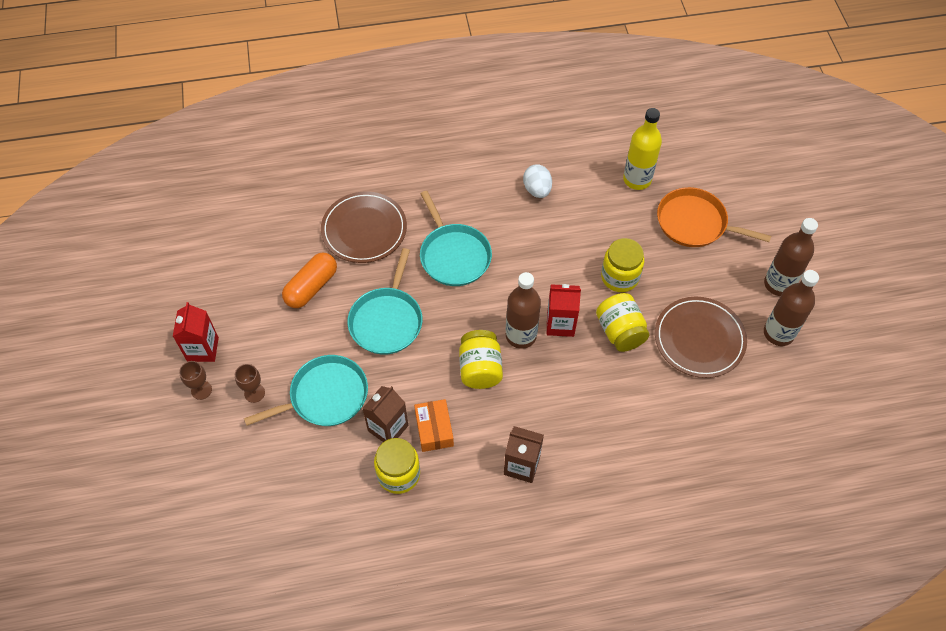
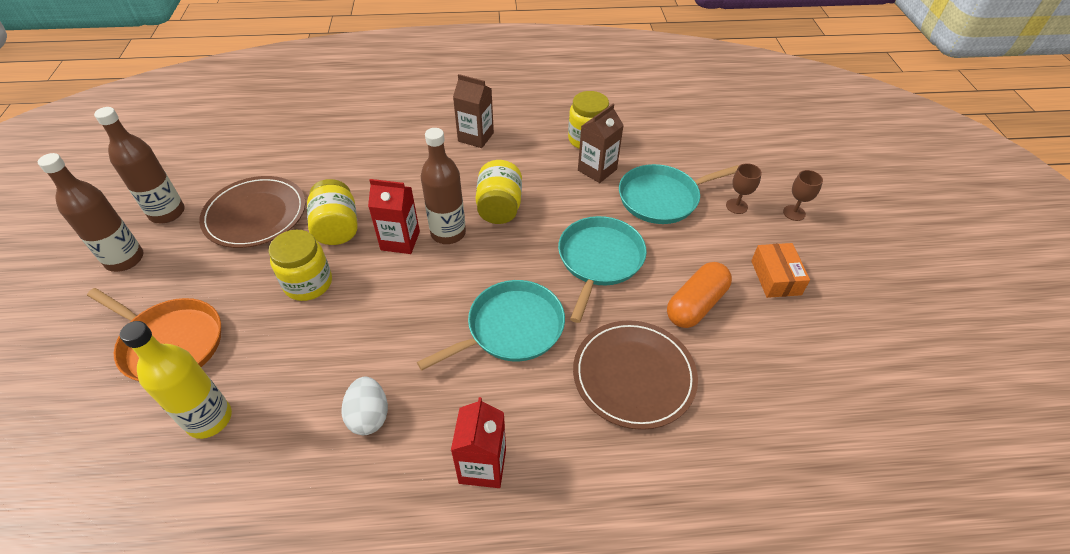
camera: 175 degrees left, 10 degrees down
(203, 349) = (808, 249): red carton -> red carton (482, 466)
(434, 429) = (552, 166): orange box -> orange box (775, 277)
(454, 255) = (511, 328): turquoise pan -> turquoise pan turned 75 degrees clockwise

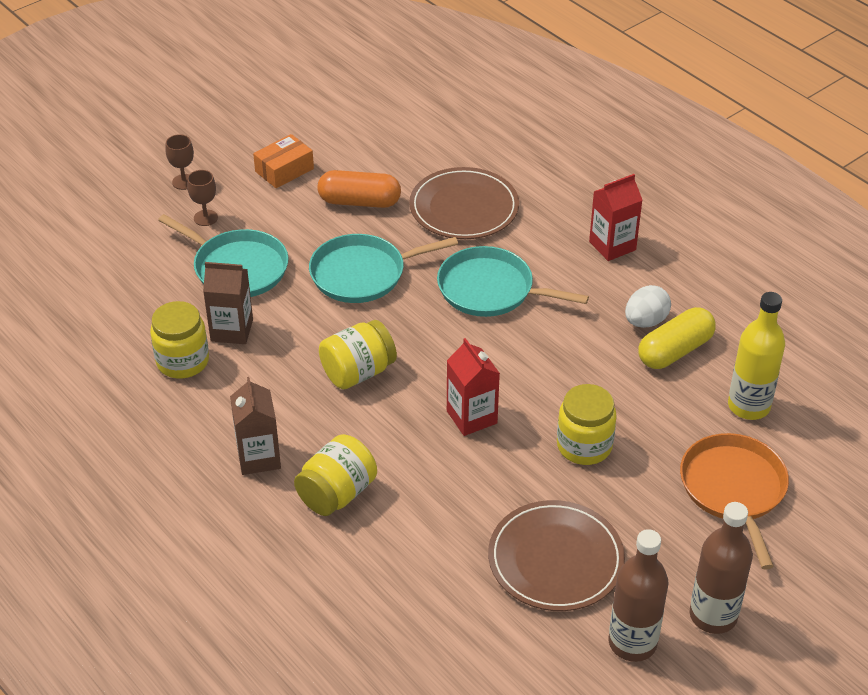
camera: 125 degrees left, 5 degrees down
(317, 412) = (675, 351): none -> yellow capsule
(337, 228) = (504, 476): yellow jar -> yellow jar (337, 493)
(448, 233) = (428, 389): brown bottle -> none

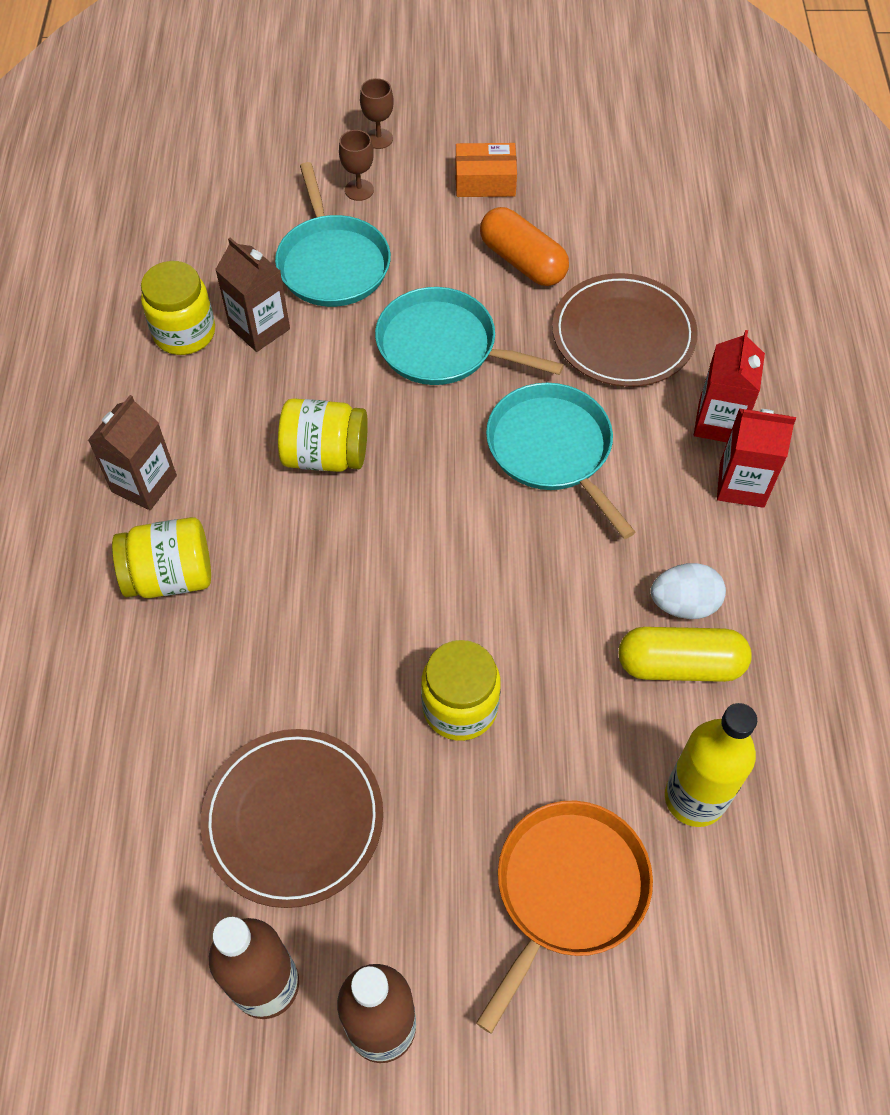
camera: 40 degrees right, 15 degrees up
(471, 417) = (381, 586): red carton -> red carton (719, 422)

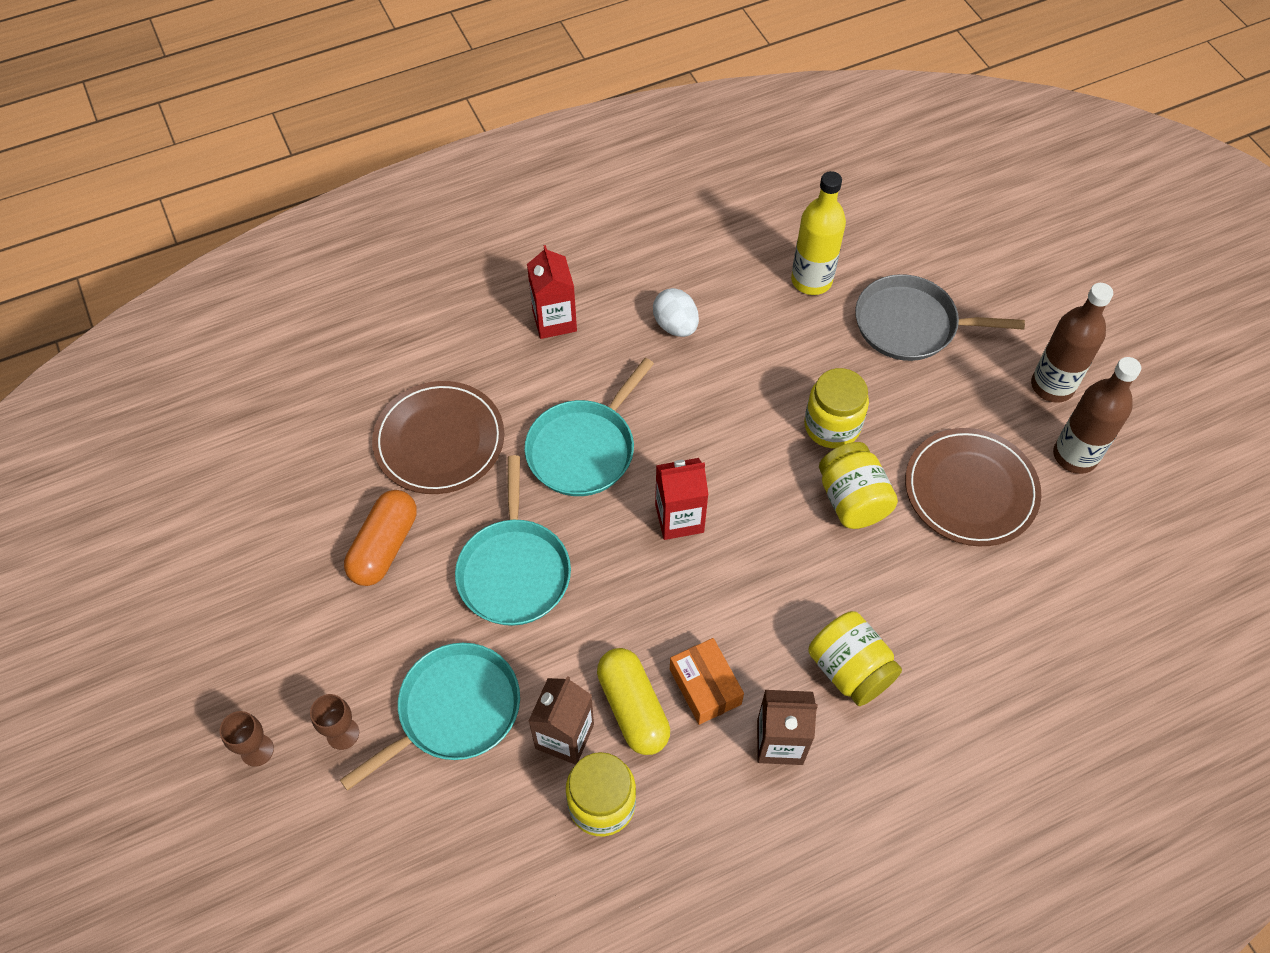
camera: 115 degrees left, 0 degrees up
(325, 455) = (674, 610): yellow jar -> yellow jar (852, 500)
(485, 181) = (287, 620): orange box -> orange box (705, 686)
(567, 890) = (911, 325): orange pan -> grey pan
(680, 664) = (723, 314): yellow capsule -> yellow capsule (633, 708)
(719, 422) = (502, 350): red carton -> red carton (679, 518)

